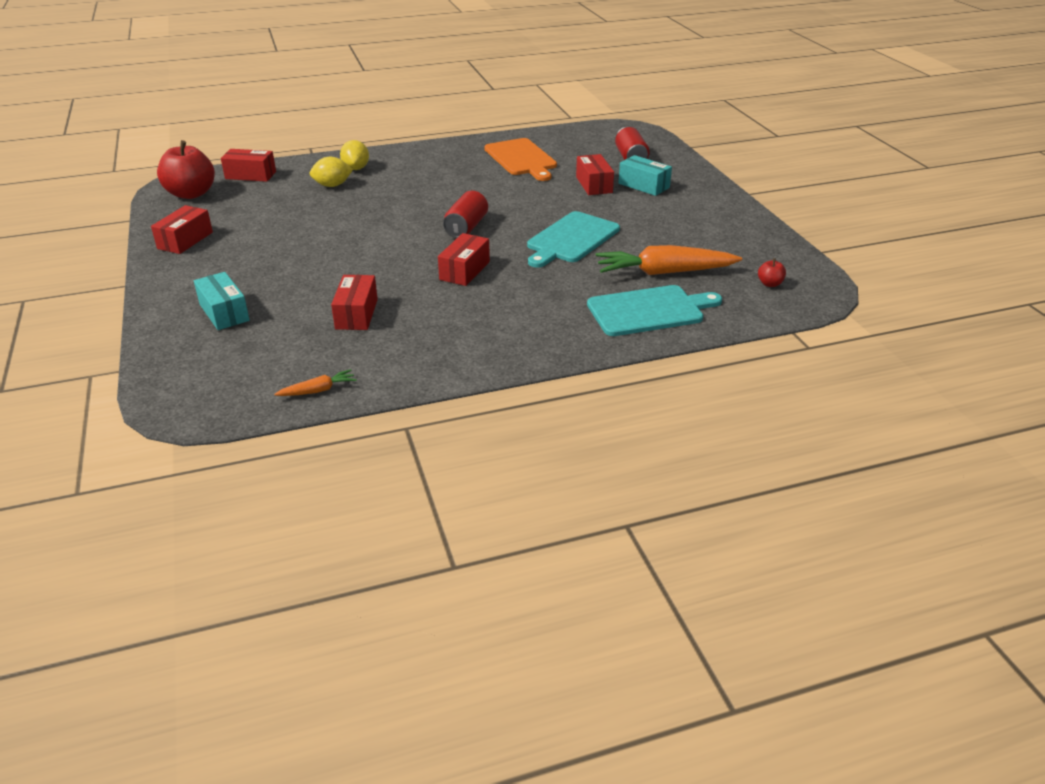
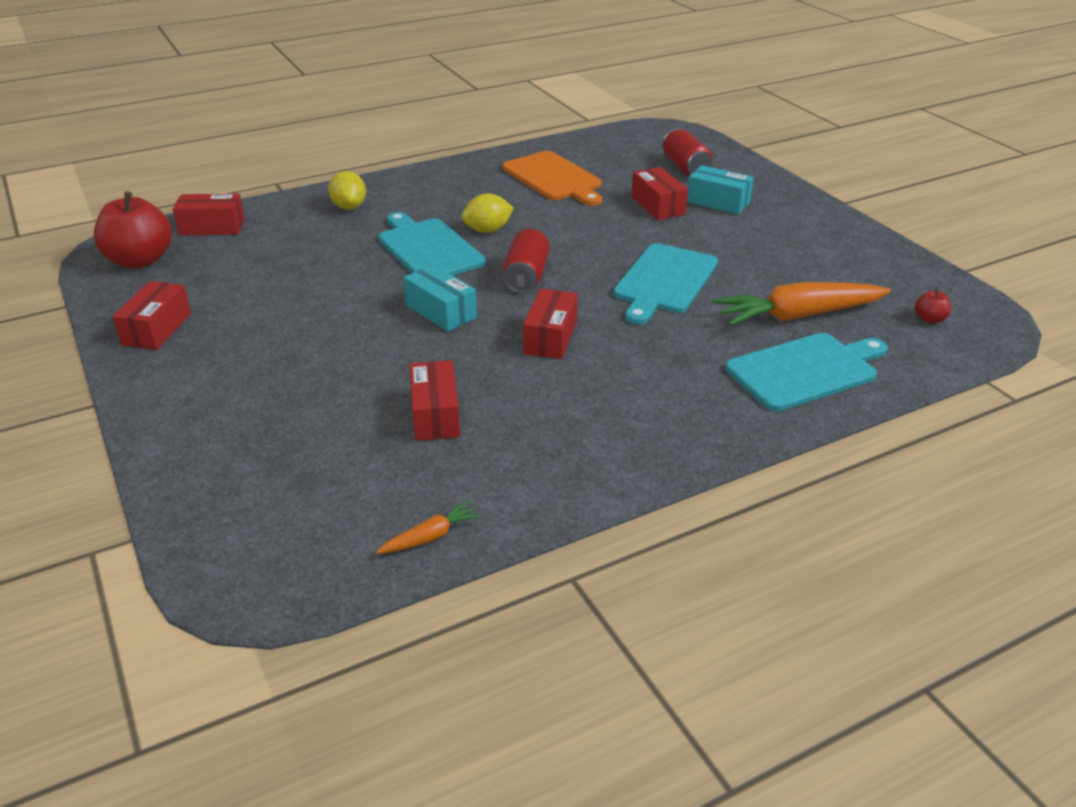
camera: 10 degrees left, 0 degrees up
(224, 312) = (252, 432): turquoise box -> turquoise box (441, 311)
(332, 185) = (328, 233): yellow lemon -> yellow lemon (487, 230)
(401, 202) = (428, 248): none -> turquoise cutting board

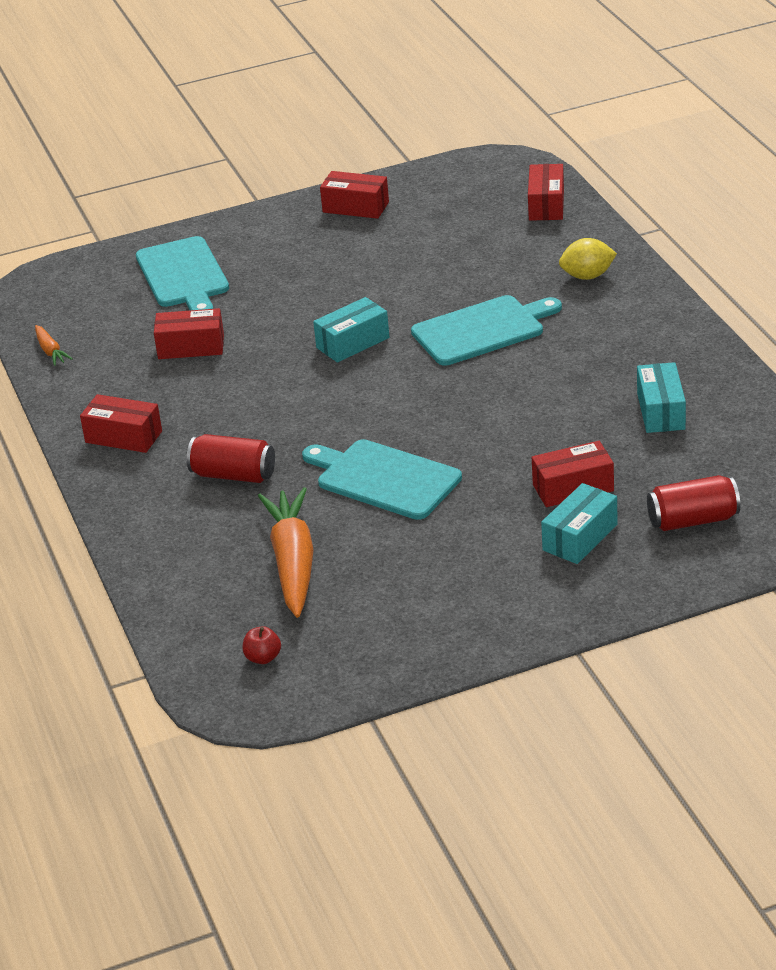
camera: 100 degrees right, 0 degrees up
(140, 260) = (481, 179): red apple -> none
(487, 230) = (520, 365): yellow lemon -> none
(526, 277) = (411, 390): red can -> red can (233, 475)
(550, 337) = (291, 404): red box -> red box (123, 437)
(554, 178) = (661, 411): orange cutting board -> turquoise box
(805, 370) = (194, 551): turquoise cutting board -> turquoise cutting board (183, 275)

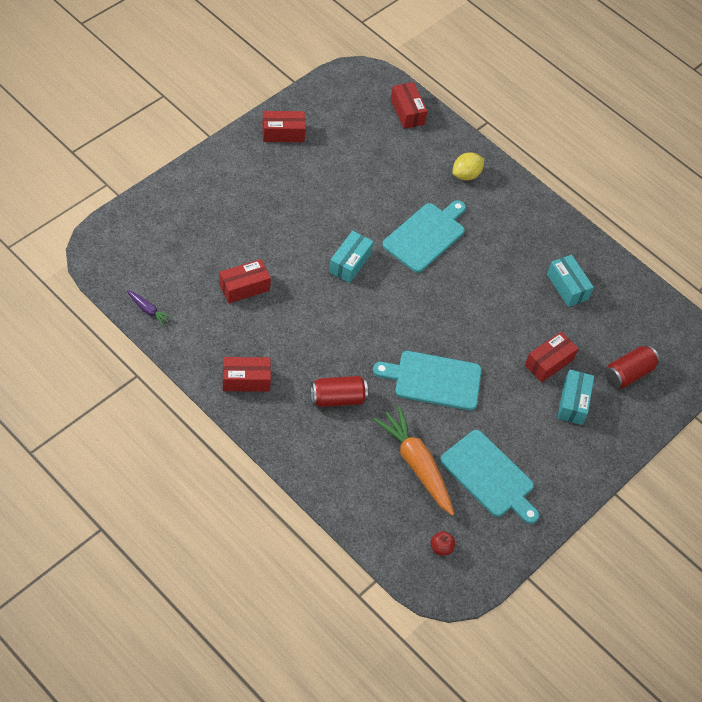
camera: 35 degrees left, 20 degrees up
(50, 351) = (148, 310): orange carrot -> purple carrot
(183, 275) = (200, 219): turquoise cutting board -> turquoise cutting board (489, 476)

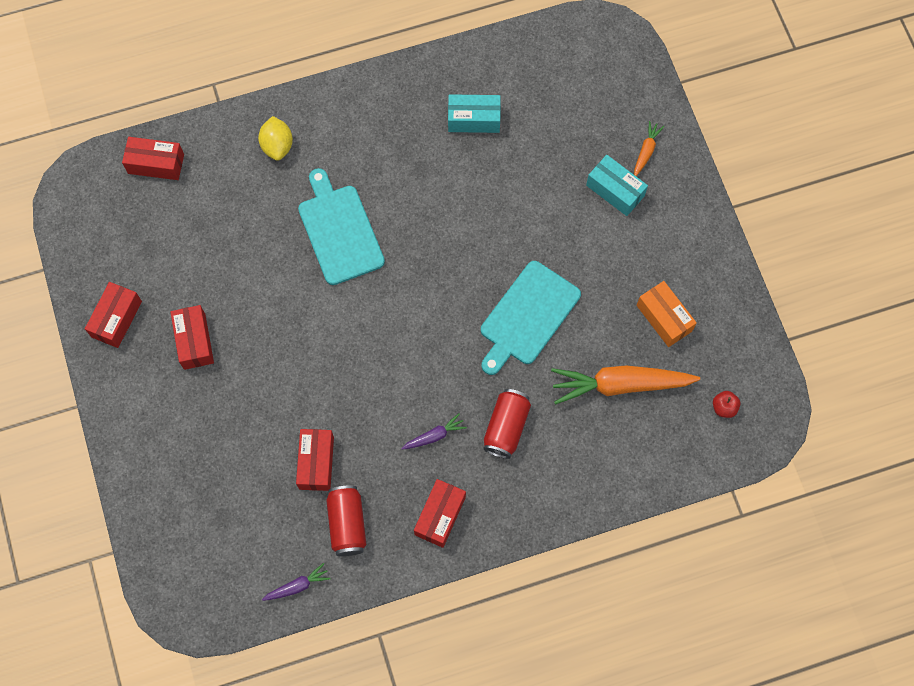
camera: 55 degrees left, 15 degrees up
(305, 353) = (434, 436): none -> purple carrot
(350, 263) = (337, 331): turquoise box -> none
(489, 476) = (664, 318): turquoise cutting board -> orange box
(549, 362) = (557, 188): red box -> red box (194, 341)
(620, 412) = (646, 151): none -> orange carrot
(628, 373) = (605, 118): red can -> red can (347, 524)

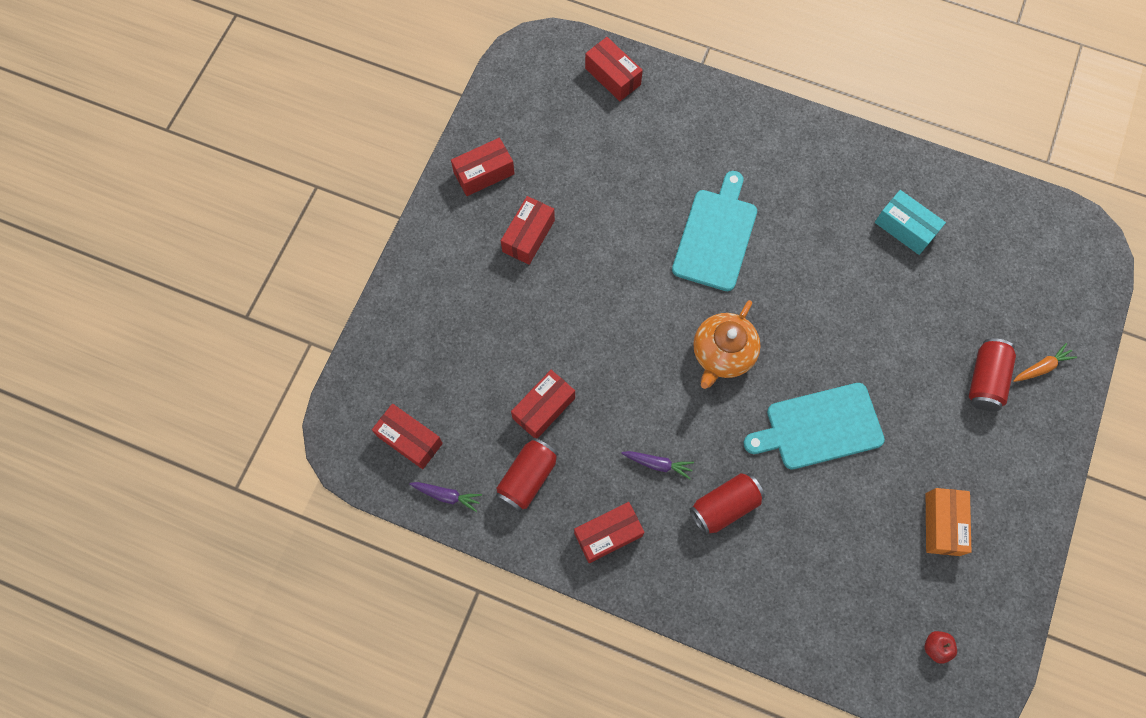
camera: 40 degrees right, 0 degrees up
(233, 568) = (410, 439): none -> red box
(277, 146) = (720, 131): yellow lemon -> none
(416, 317) = (722, 354): none -> orange teapot
(615, 190) = (985, 380): turquoise box -> red can
(620, 385) = (855, 550): orange carrot -> none

